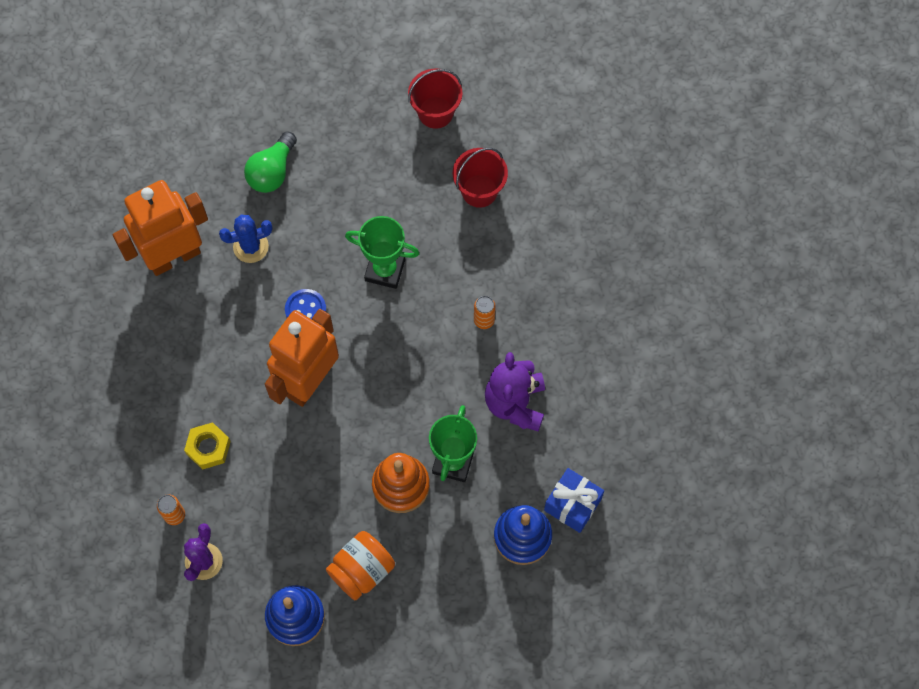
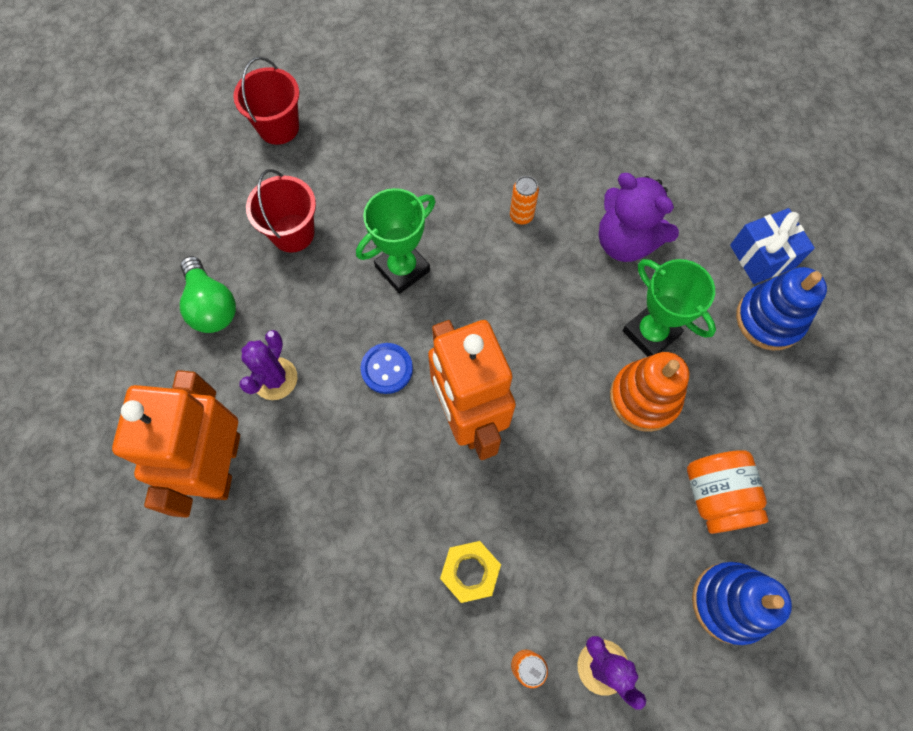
camera: 55 degrees left, 0 degrees up
(251, 247) = (275, 379): blue cactus -> purple cactus
(479, 191) = (387, 140): red bucket -> red bucket (292, 233)

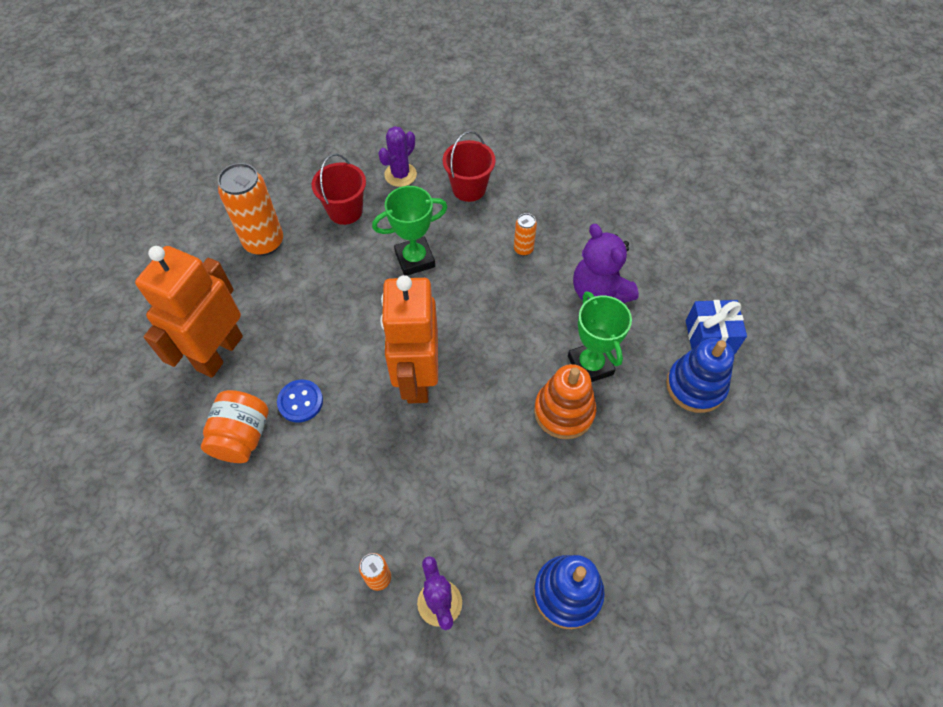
camera: 20 degrees right, 10 degrees down
(211, 305) = (264, 242): green light bulb -> orange can
(275, 379) = (285, 306): purple cactus -> purple cactus (400, 175)
(278, 127) = (368, 137): red bucket -> red bucket (469, 188)
(387, 369) = (371, 325): blue button -> blue button (300, 402)
(470, 572) = (367, 493): yellow nut -> none
(716, 496) = (591, 506): orange jar -> orange jar (242, 436)

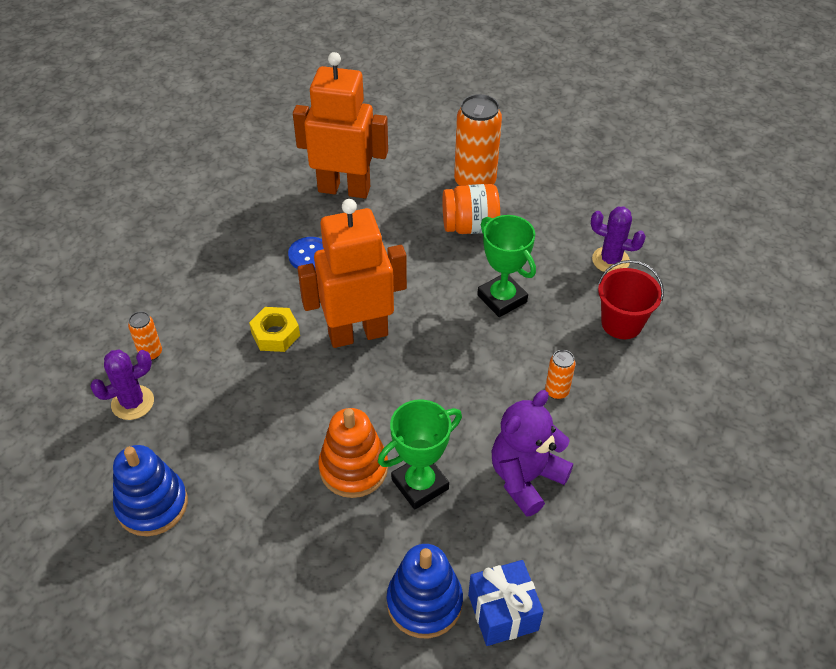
camera: 75 degrees right, 10 degrees down
(242, 436) = (266, 227): orange jar -> orange jar (470, 226)
(345, 211) = (540, 229): red bucket -> none
(393, 450) = (275, 334): none -> yellow nut

